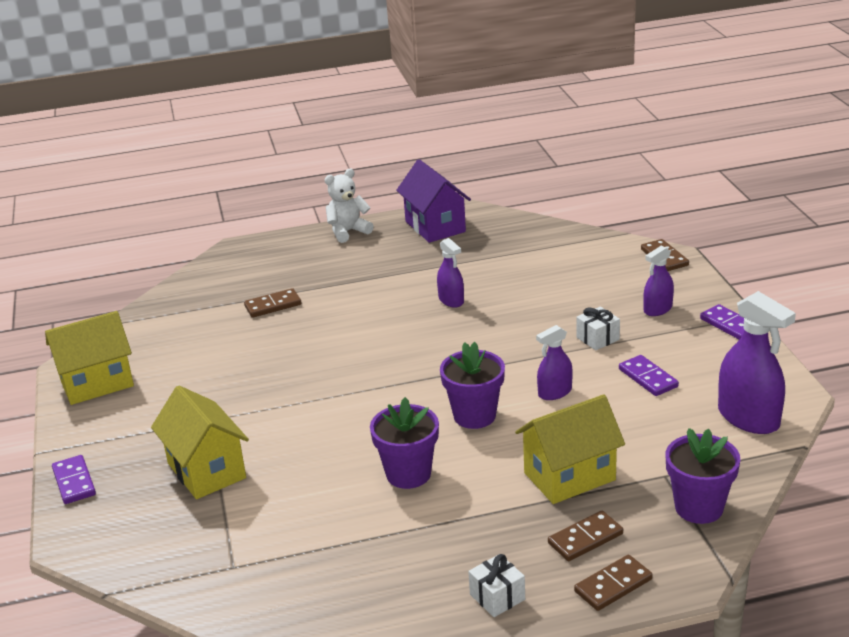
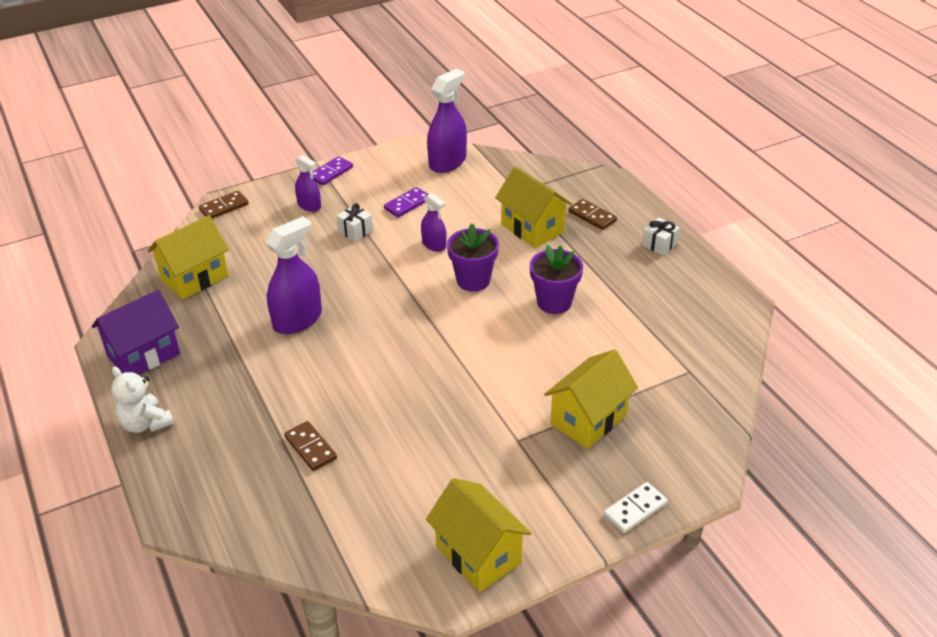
camera: 105 degrees left, 10 degrees up
(74, 482) = (635, 509): purple domino -> white domino
(451, 300) = (297, 320): purple spray bottle -> purple spray bottle, size x1.75
(540, 245) = (195, 278): none -> yellow house
(613, 585) = (629, 203): brown domino -> none
(699, 507) = (546, 177): purple flower pot -> none

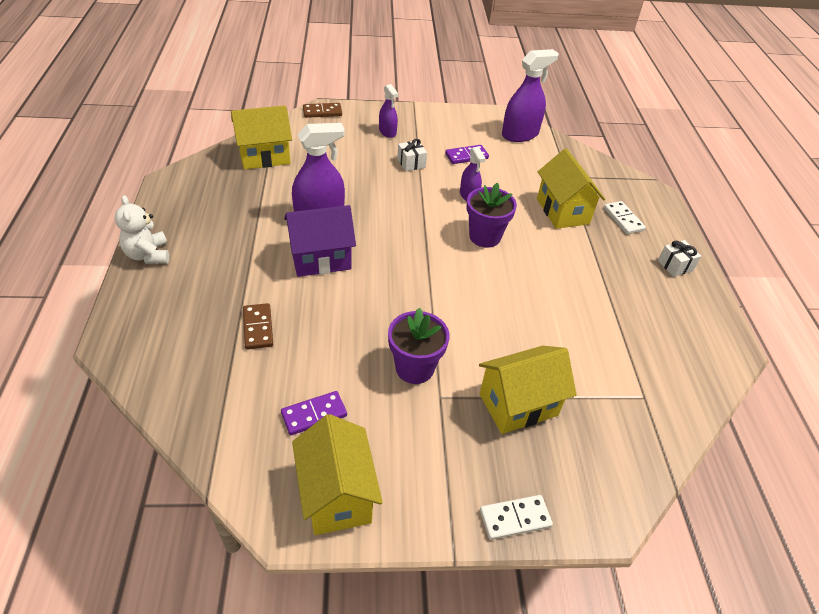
camera: 20 degrees right, 5 degrees up
(144, 355) = (186, 201): purple house -> purple house (321, 259)
(331, 173) = (420, 113): purple domino -> purple domino (314, 414)
(554, 302) = (546, 282): purple flower pot -> purple flower pot (414, 368)
(592, 216) = (623, 219): brown domino -> white domino

